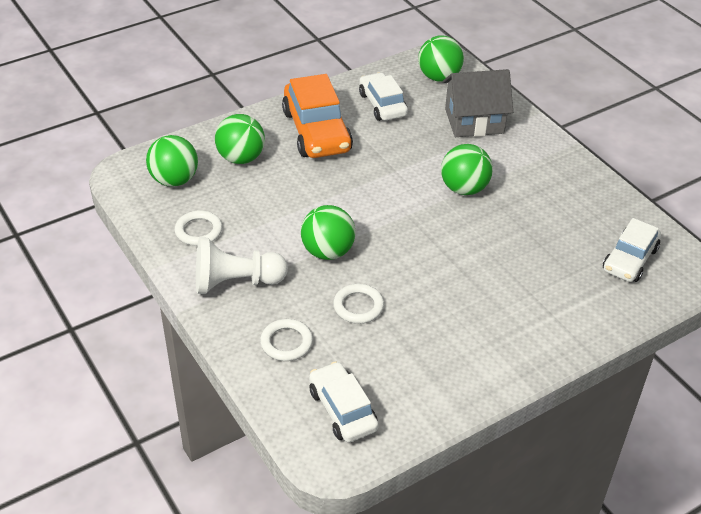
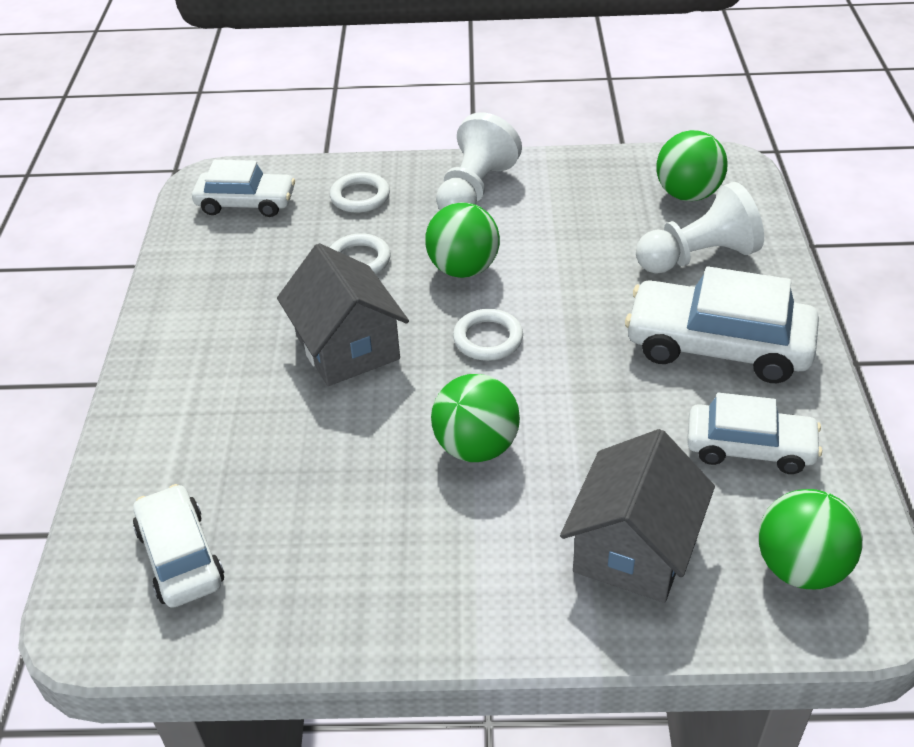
camera: 125 degrees right, 0 degrees up
(198, 231) = (579, 188): white ring -> white ring (488, 339)
(241, 158) = (698, 257): green ball -> white pawn
(317, 131) = (718, 346): orange car -> white car
(440, 271) = (347, 347): none -> grey house

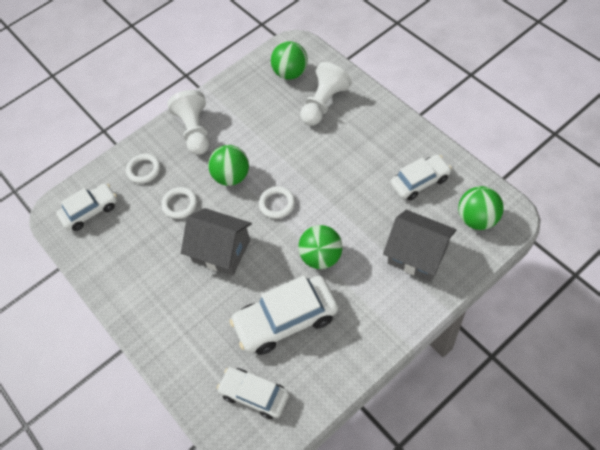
camera: 35 degrees left, 15 degrees up
(633, 548) = (417, 255): grey house -> grey house turned 45 degrees counterclockwise
(718, 346) = (369, 143): white car -> white car (286, 320)

